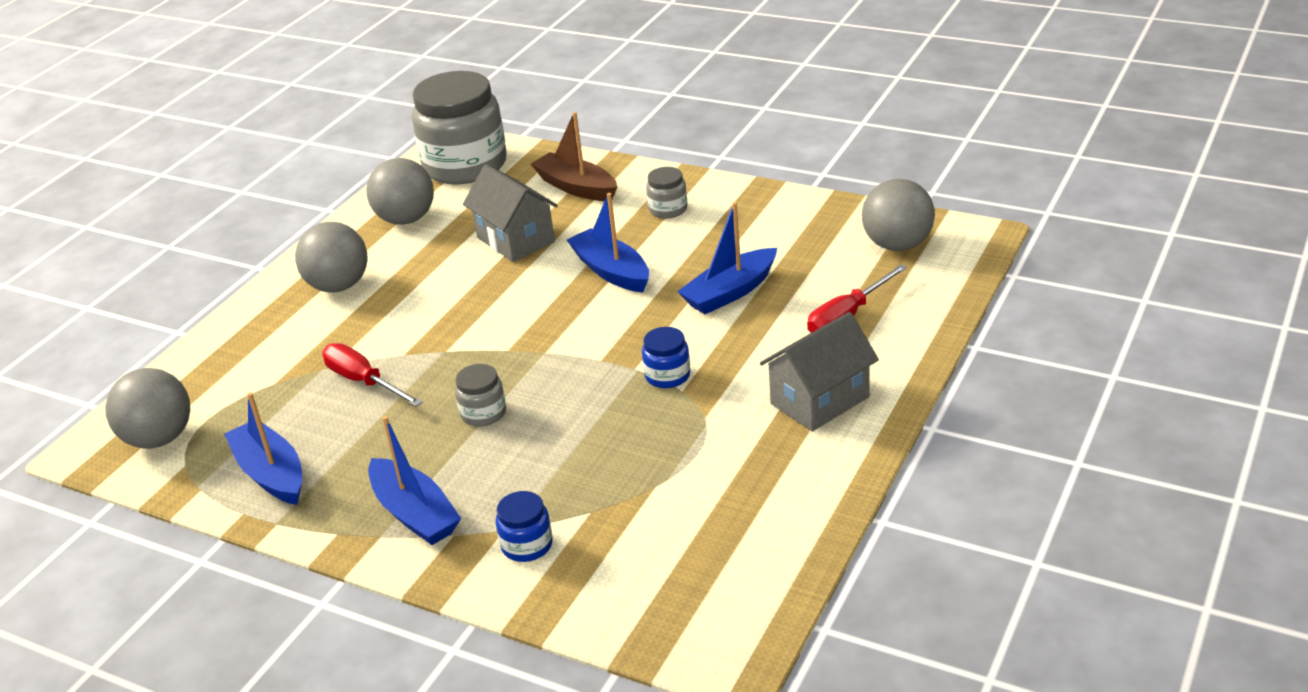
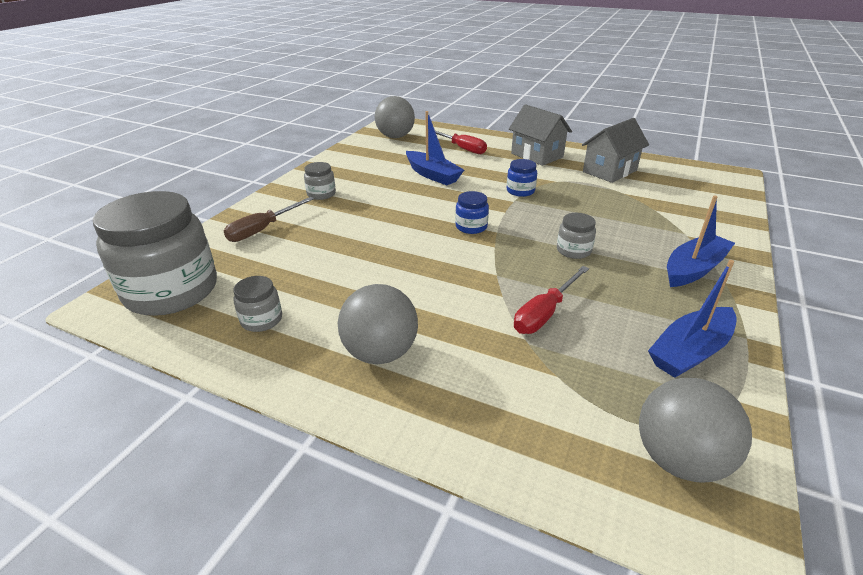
camera: 95 degrees left, 0 degrees up
(406, 219) = (261, 320): grey ball -> grey jar
(515, 240) = (334, 252): grey house -> grey house (609, 171)
(527, 545) = (696, 226): blue jar -> blue jar (471, 227)
(576, 187) = (263, 229): brown boat -> brown screwdriver
(611, 271) = (397, 211): blue boat -> none

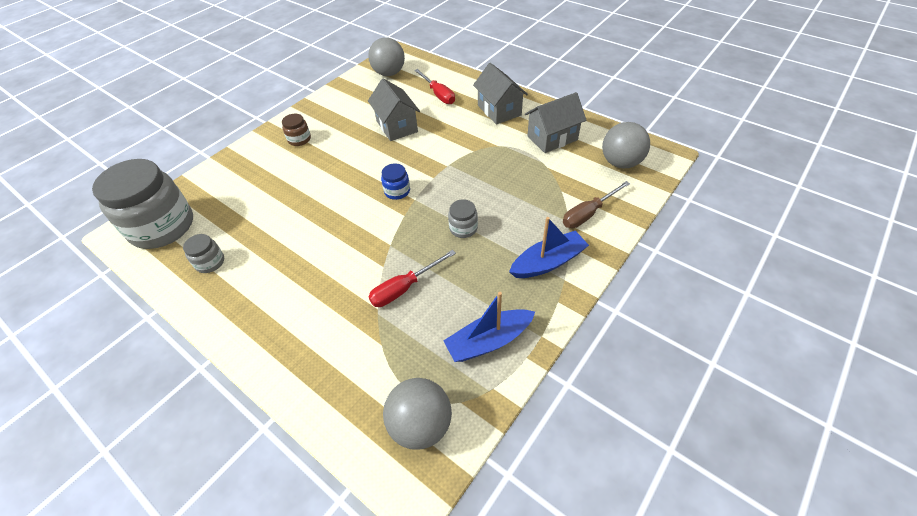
camera: 15 degrees right, 15 degrees up
(263, 229) = (242, 174): brown screwdriver -> brown screwdriver (588, 214)
(321, 194) = (299, 139): grey jar -> brown jar
(380, 353) = (274, 304): grey ball -> grey ball (620, 163)
(432, 175) = (397, 126): blue boat -> grey house
(520, 191) = (459, 154): blue jar -> none

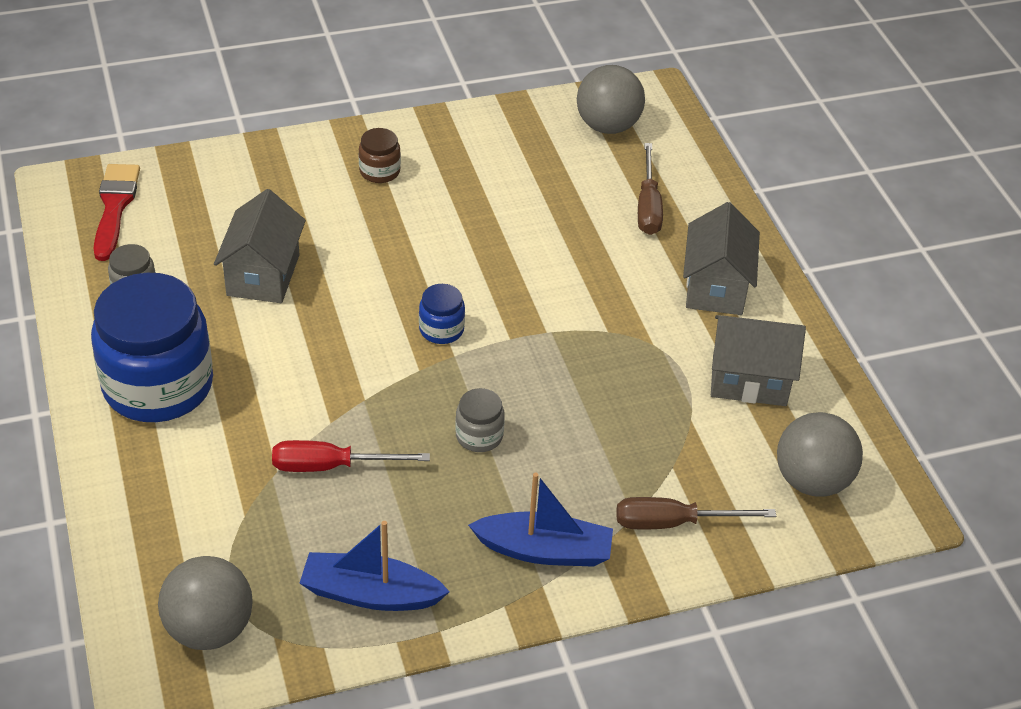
camera: 30 degrees right, 5 degrees down
(162, 227) = (115, 207): grey jar -> red brush
(268, 305) = (158, 386): none -> blue jar
(397, 126) = (534, 227): grey house -> grey house (263, 275)
(438, 94) = (648, 206): red screwdriver -> brown screwdriver

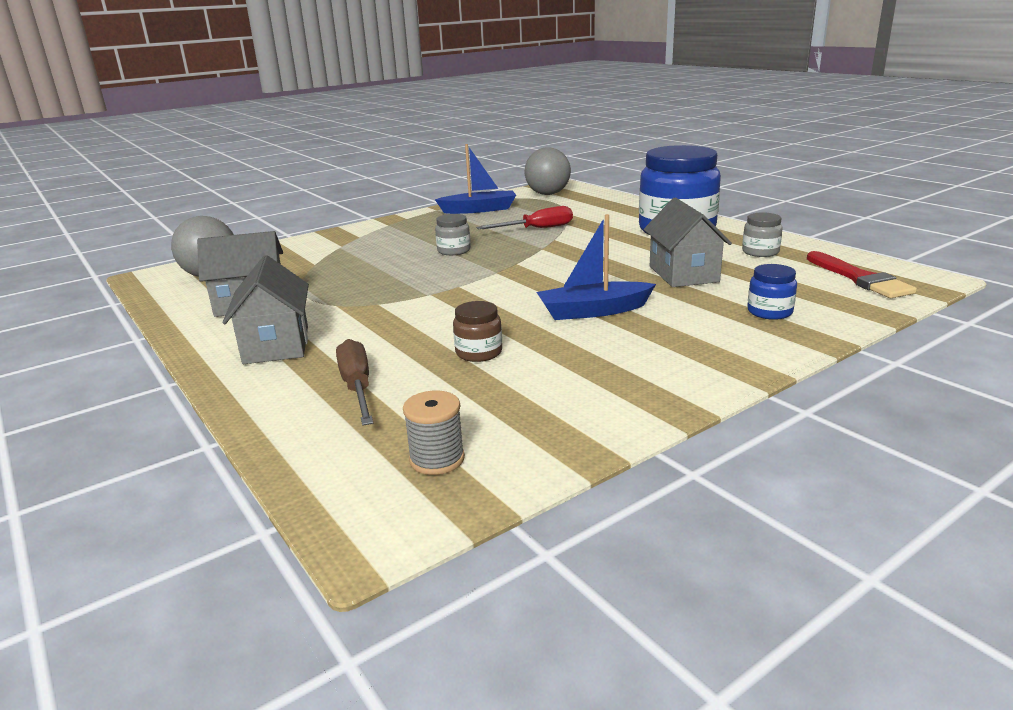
camera: 165 degrees right, 20 degrees down
(379, 171) = (676, 348): brown jar -> brown jar (479, 352)
(441, 330) = (516, 279): blue jar -> blue jar (769, 312)
(544, 550) = (391, 231): blue boat -> blue boat (593, 311)
(607, 126) = (437, 459): grey ball -> grey spool
(673, 523) = (312, 249): brown screwdriver -> none

